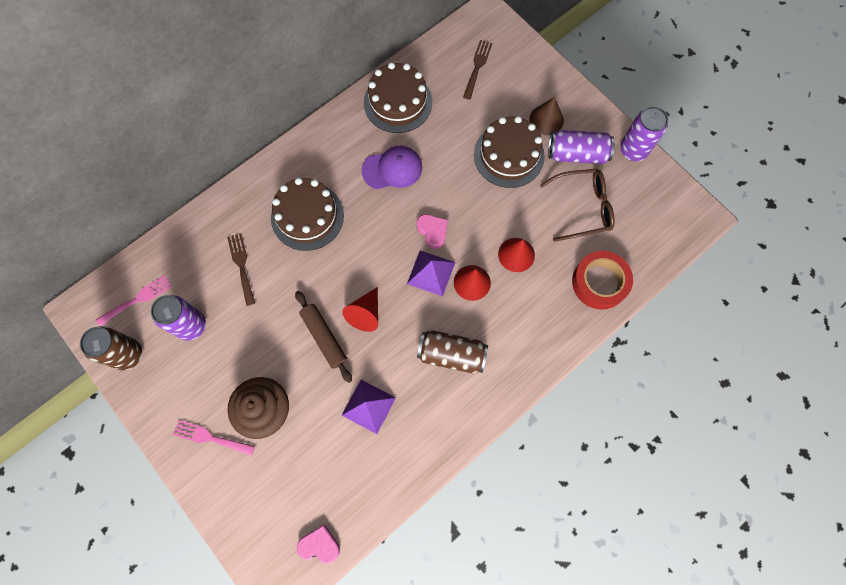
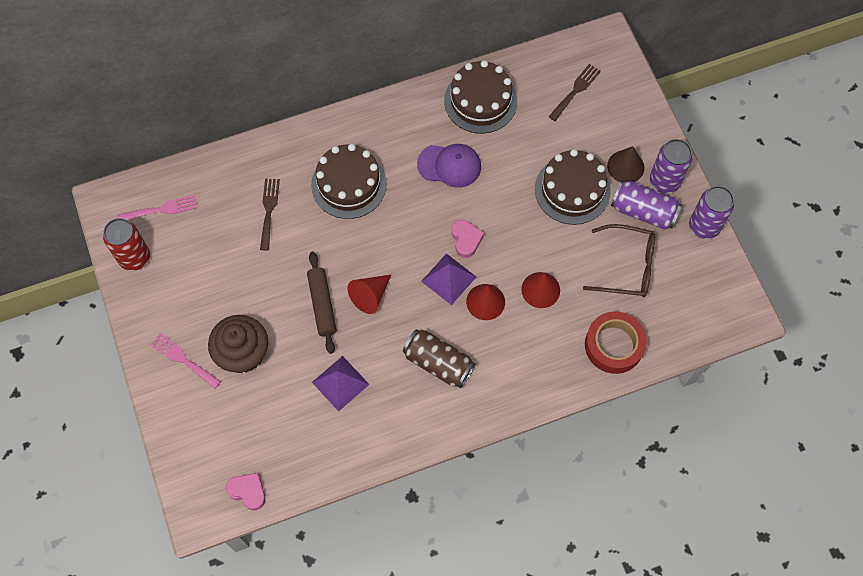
camera: 20 degrees right, 5 degrees down
(128, 355) = (134, 258): brown can -> red can
(191, 325) = (202, 251): purple can -> purple can (664, 181)

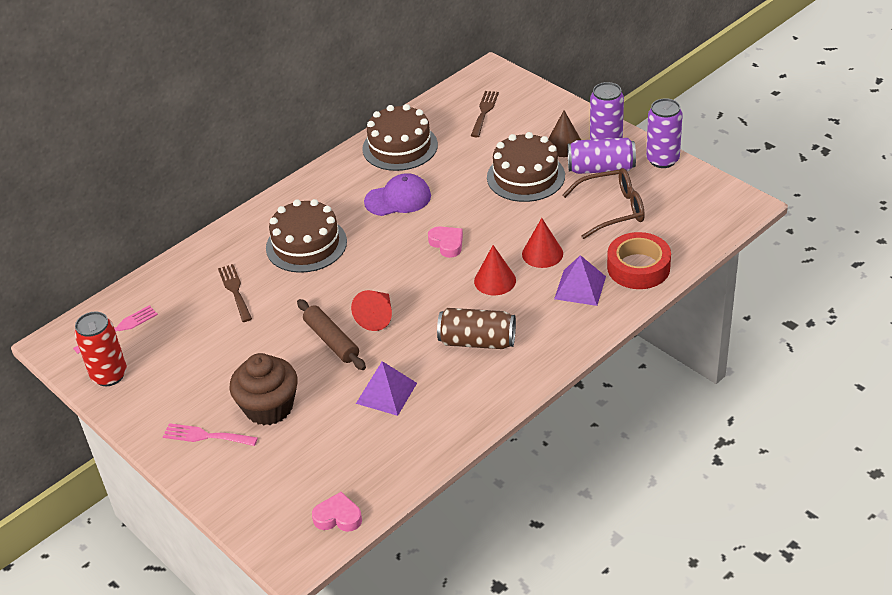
camera: 20 degrees left, 25 degrees down
(448, 279) = (448, 277): purple pyramid -> purple pyramid (580, 287)

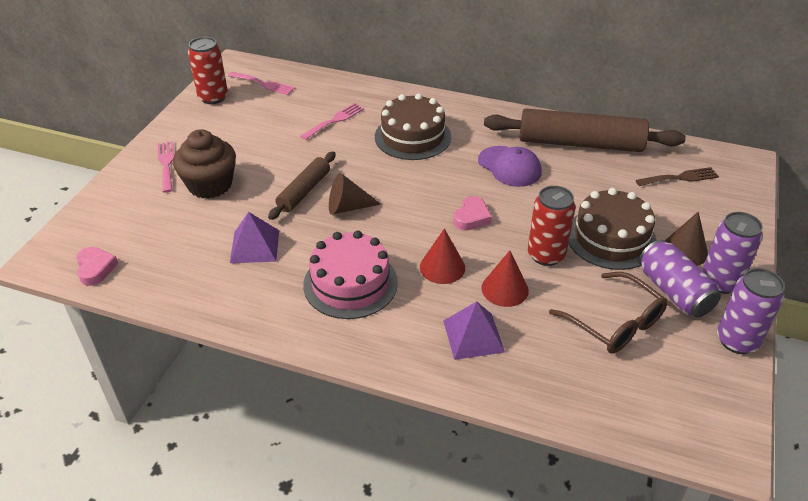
camera: 60 degrees right, 0 degrees up
(235, 290) = (335, 120): brown fork -> pink fork
(377, 317) = (347, 207): red cone -> brown cone
(400, 147) = (580, 143): brown cake -> brown rolling pin
(477, 341) = (350, 283): brown can -> pink cake
(520, 218) = (546, 255): none -> red can
(638, 267) = (538, 377): red tape -> none

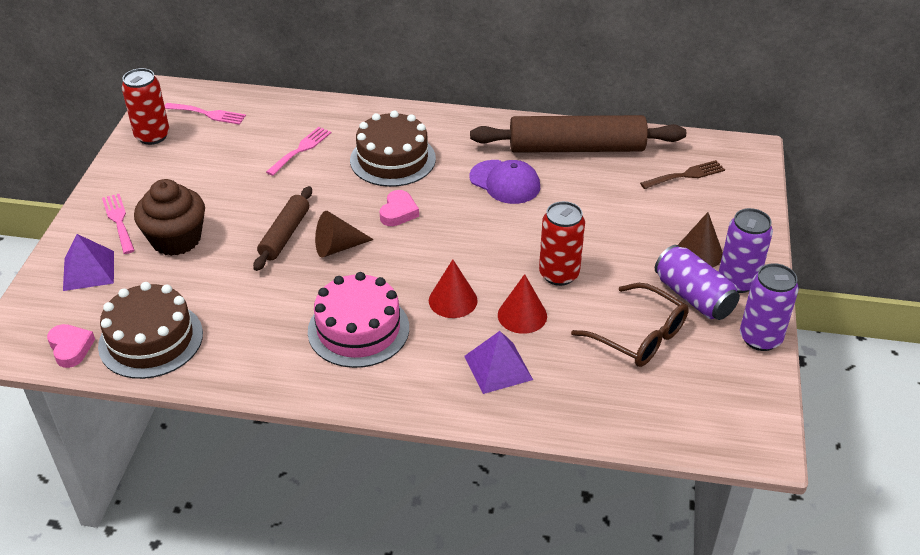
camera: 10 degrees left, 0 degrees up
(254, 246) = (244, 302): purple pyramid -> purple pyramid (88, 270)
(471, 217) = (474, 243): pink heart -> pink heart (398, 212)
(611, 238) = (623, 248): brown cake -> brown cake (151, 339)

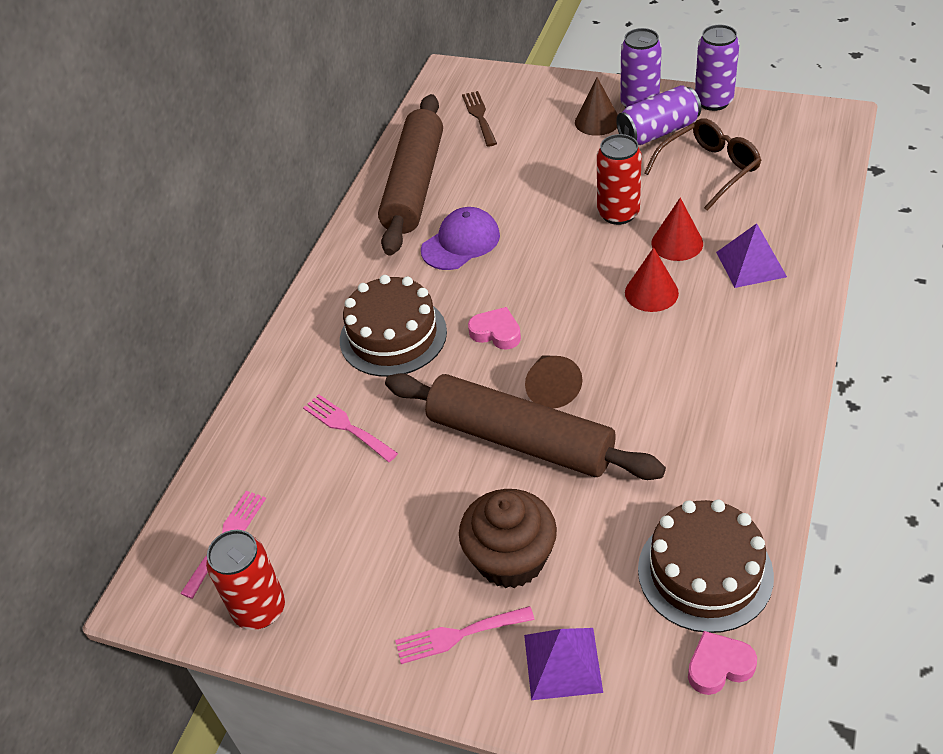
camera: 75 degrees left, 5 degrees up
(285, 235) = (520, 439): brown rolling pin -> brown rolling pin, size x1.82
(358, 329) = (693, 370): pink cake -> none

